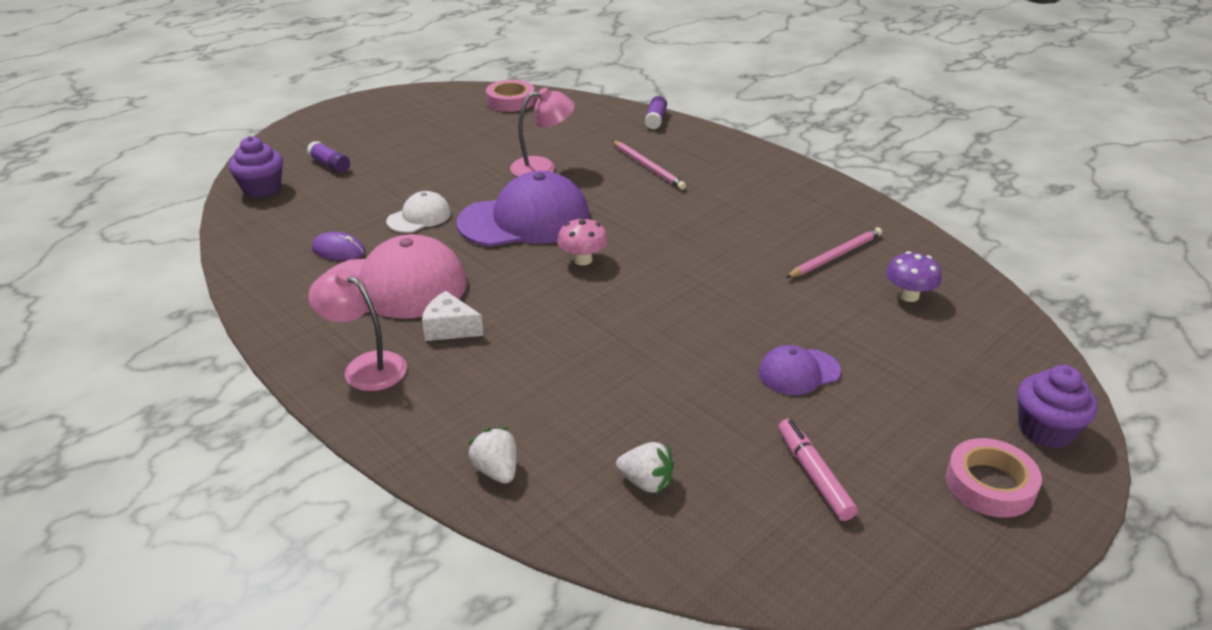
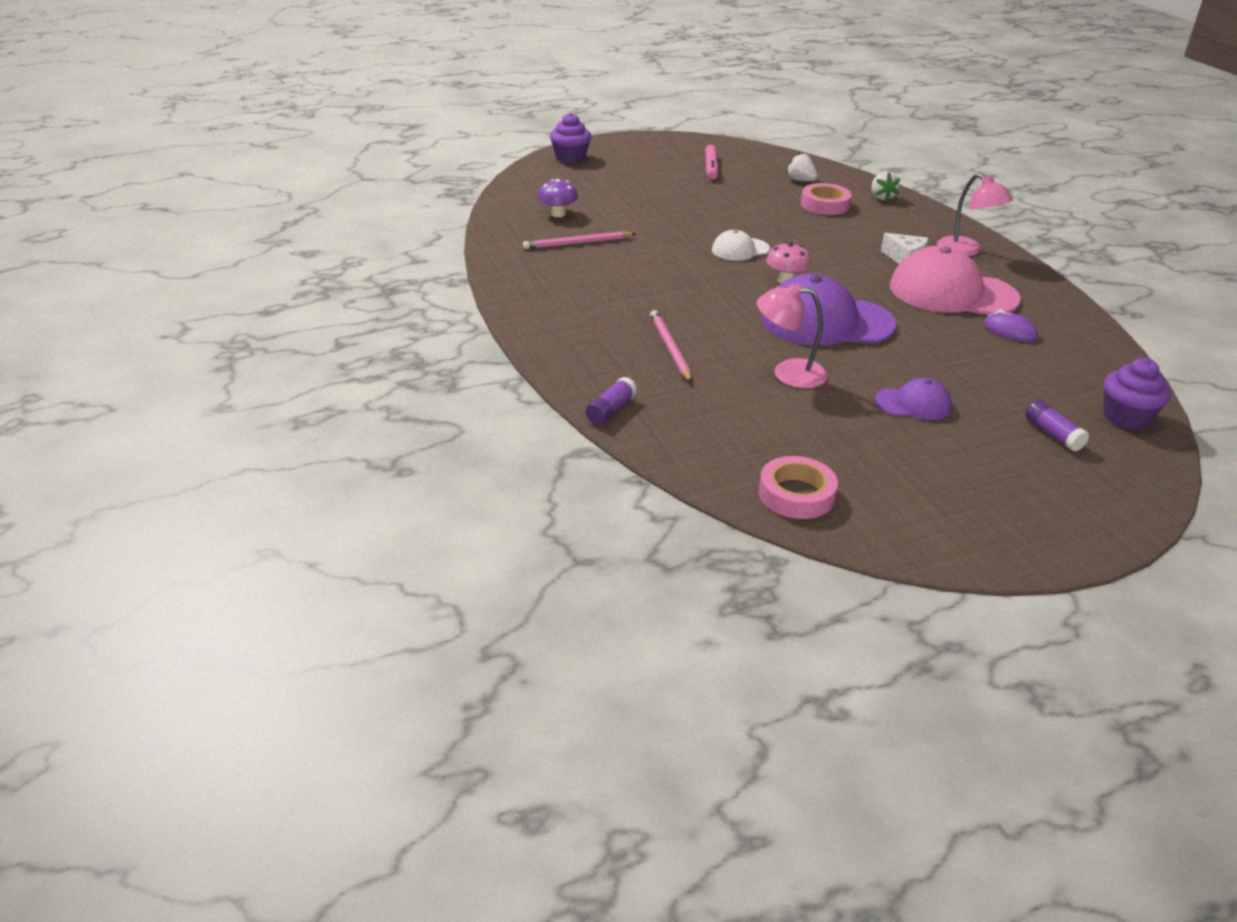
camera: 160 degrees left, 0 degrees up
(419, 217) = (933, 346): white cap -> white cap (740, 249)
(798, 372) = (678, 198): purple cap -> purple cap (913, 404)
(990, 484) = (626, 151): pink tape -> pink tape (825, 205)

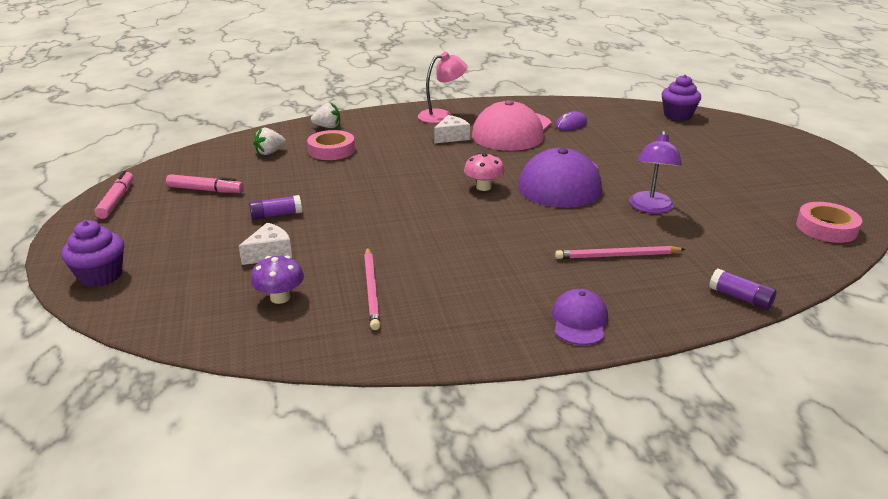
camera: 80 degrees left, 5 degrees down
(618, 203) = (270, 253): none -> white cheese
(677, 143) = (117, 200): none -> pink marker
(740, 249) = (415, 199): white cap -> none
(788, 373) = (650, 208): pink lamp -> purple lamp
(913, 404) = (682, 170): purple cap -> purple cap (579, 321)
(1053, 434) = (706, 137): purple glue stick -> purple glue stick (276, 215)

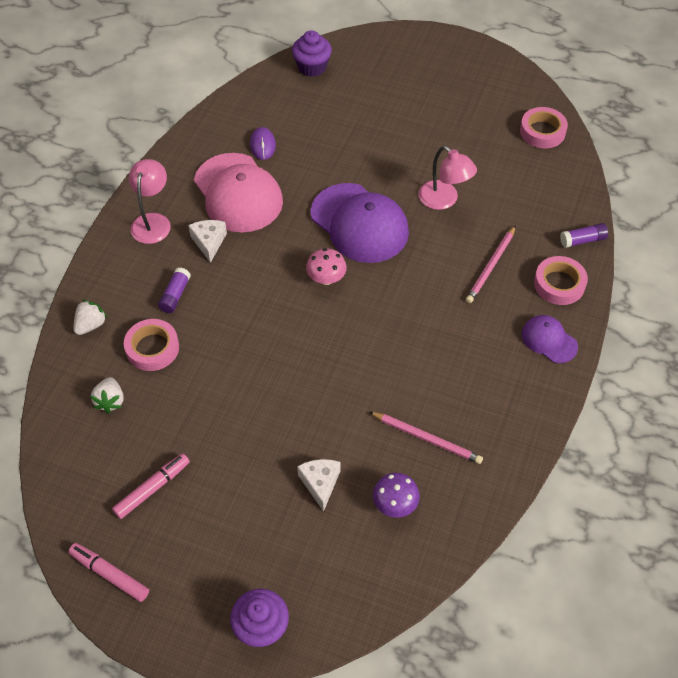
camera: 55 degrees left, 25 degrees up
(276, 215) = (254, 451): purple glue stick -> purple glue stick (175, 295)
(650, 208) = (444, 200): purple lamp -> pink lamp
(660, 302) = (559, 284): none -> pink tape

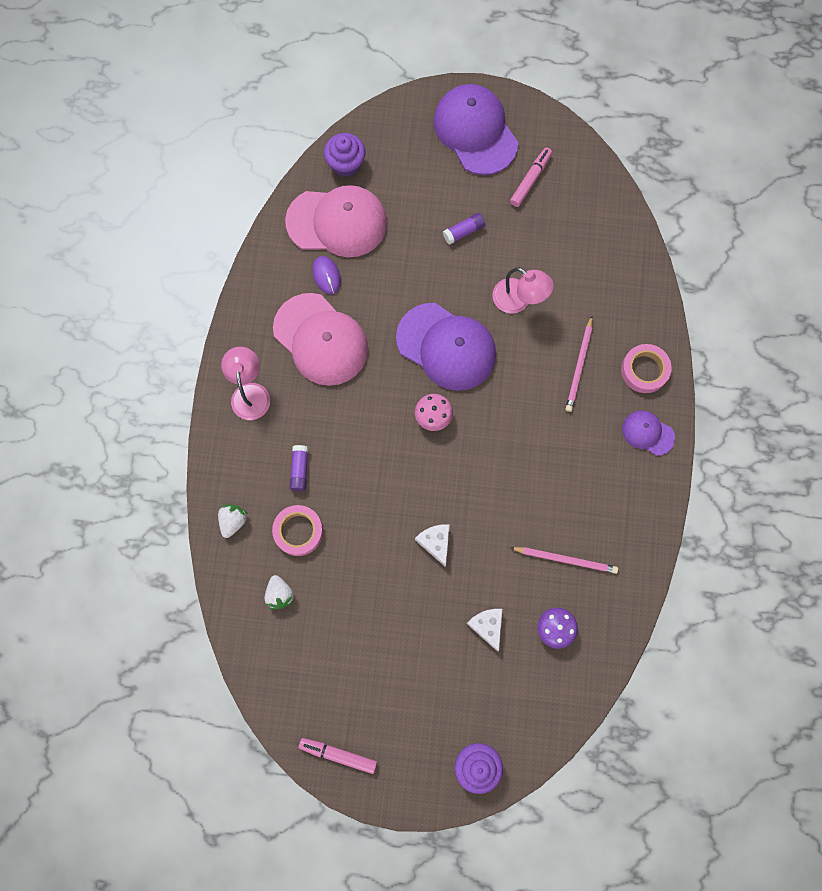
camera: 15 degrees left, 20 degrees up
(152, 488) = (346, 668): pink marker -> pink marker (530, 180)
(209, 242) = (311, 403): white cheese -> white cheese (435, 543)
(288, 107) = (337, 222): none -> pink cap
(442, 65) = (475, 131): none -> purple cap
(542, 131) = (592, 194): pink tape -> none
(582, 240) = (656, 316): purple glue stick -> purple glue stick (463, 232)

